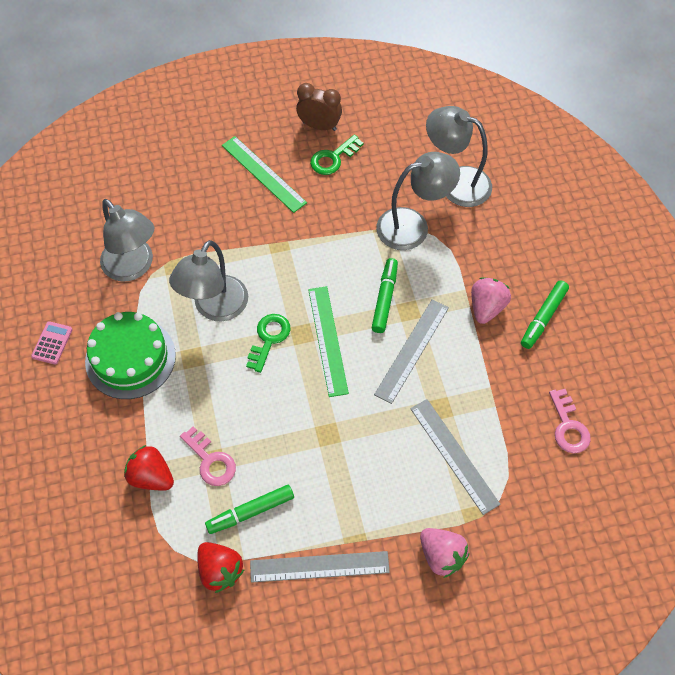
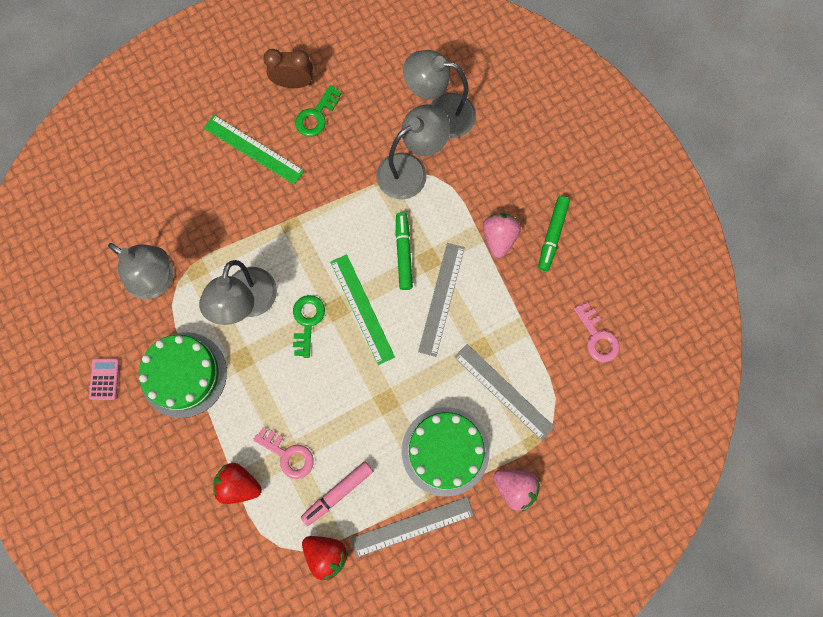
camera: 15 degrees left, 15 degrees up
(250, 512) = (337, 493): green marker -> pink marker
(376, 499) = (445, 451): none -> green cake

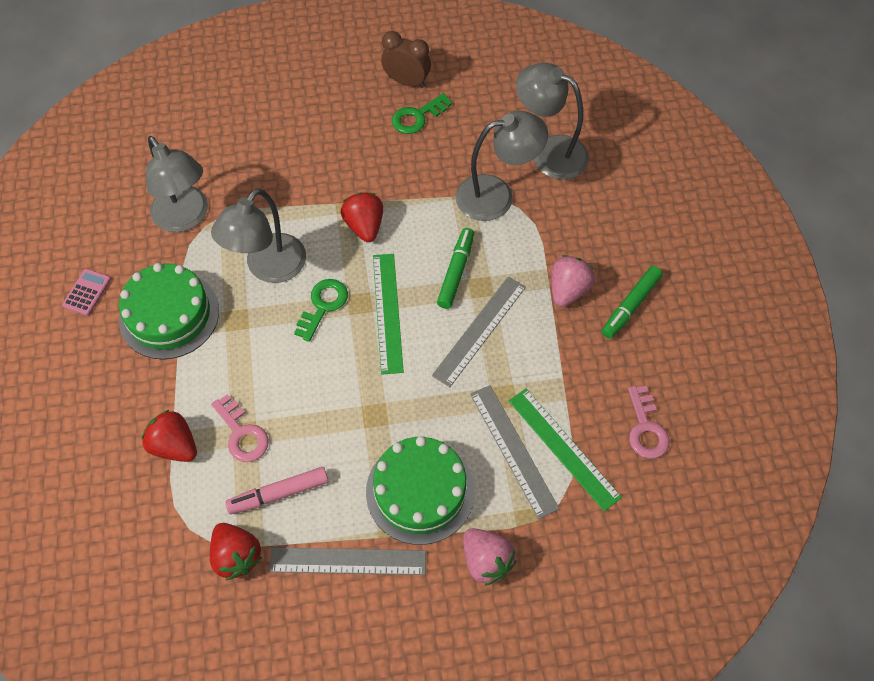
camera: 20 degrees right, 15 degrees down
(253, 149) = (339, 128): green ruler -> green ruler (563, 448)
(312, 237) = (364, 226): none -> red strawberry

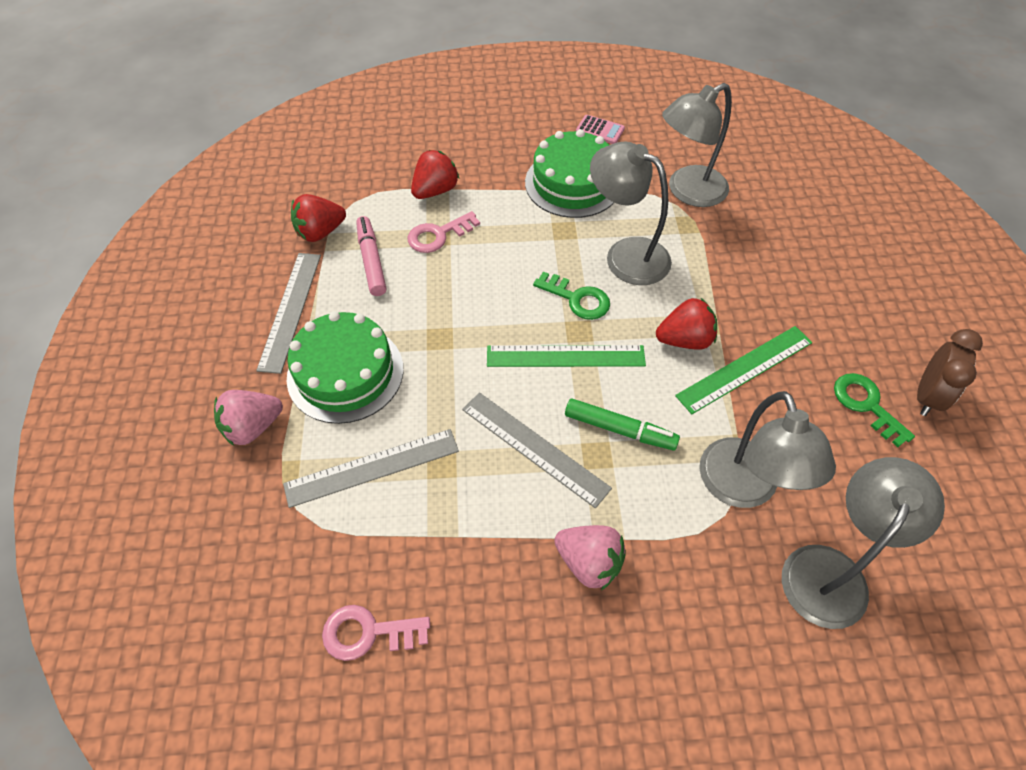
camera: 95 degrees right, 5 degrees down
(563, 448) = (362, 523): green ruler -> green ruler (745, 369)
(630, 306) = (559, 647): green marker -> none

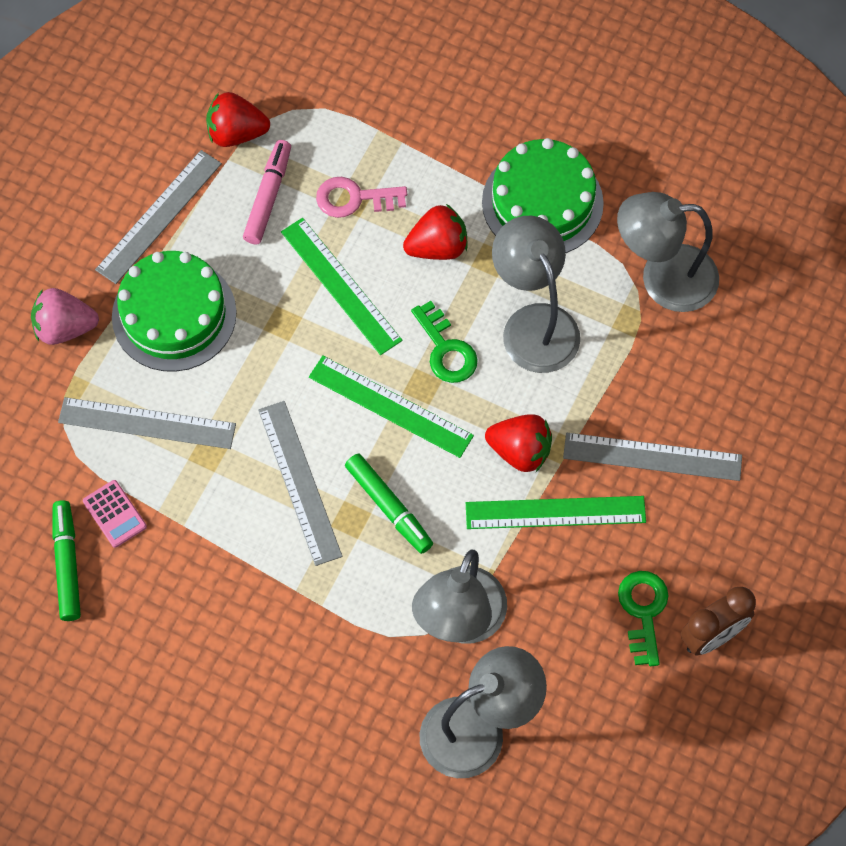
camera: 30 degrees right, 10 degrees up
(368, 633) = (67, 564): pink key -> green marker
(435, 191) = (386, 137): red strawberry -> red strawberry (437, 247)
(467, 293) = (340, 286): none -> green ruler
(589, 562) = (278, 608): pink strawberry -> none
(600, 130) = (627, 143): pink calculator -> pink calculator (114, 514)
(777, 298) = (652, 457): none -> grey ruler

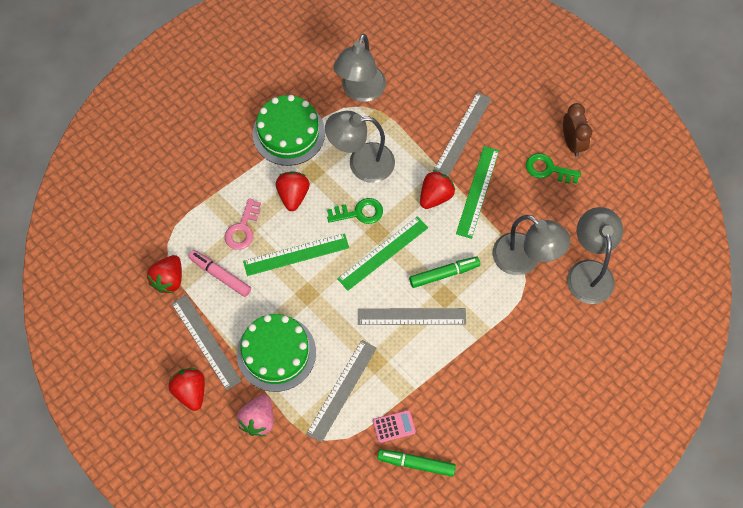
camera: 70 degrees left, 0 degrees up
(77, 225) = (191, 391): none -> red strawberry

